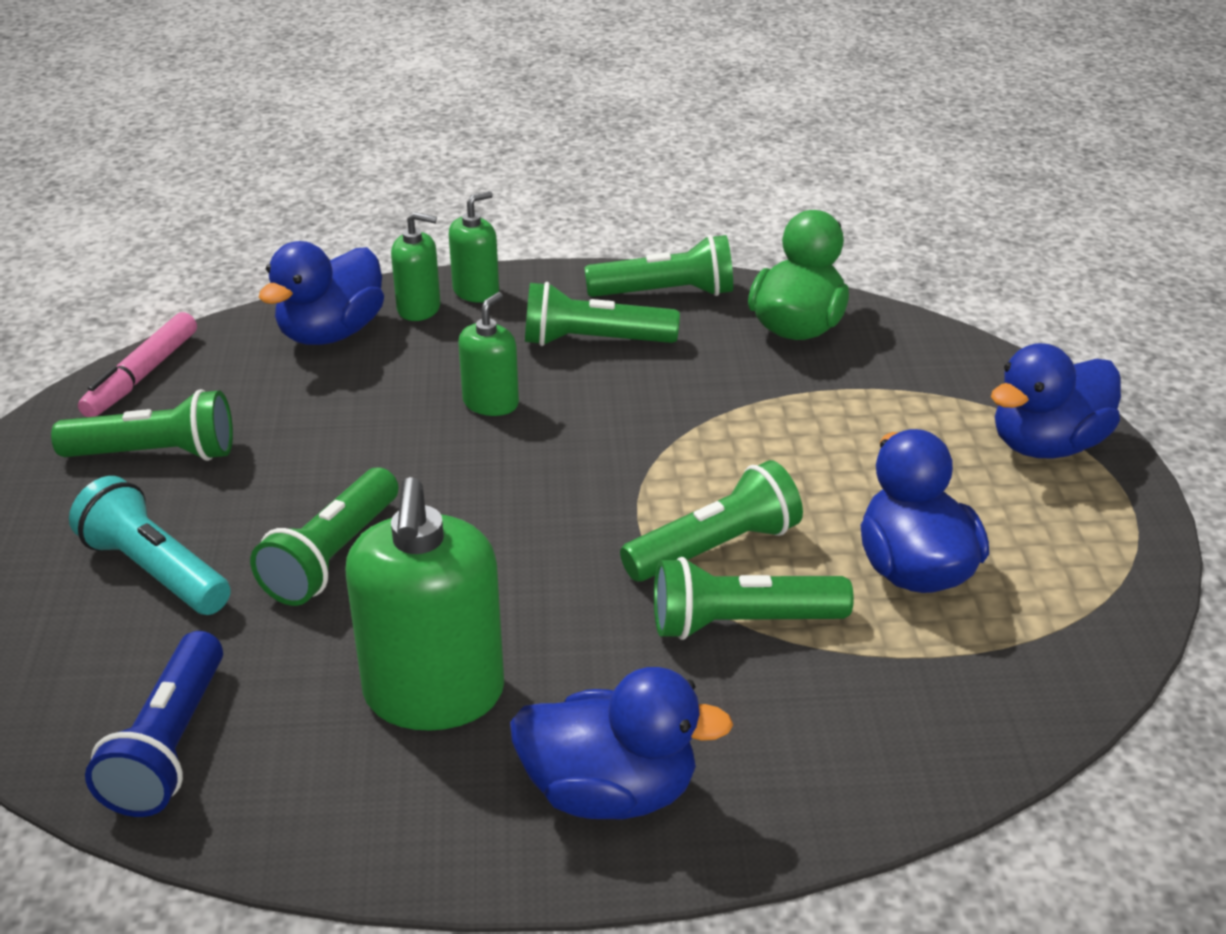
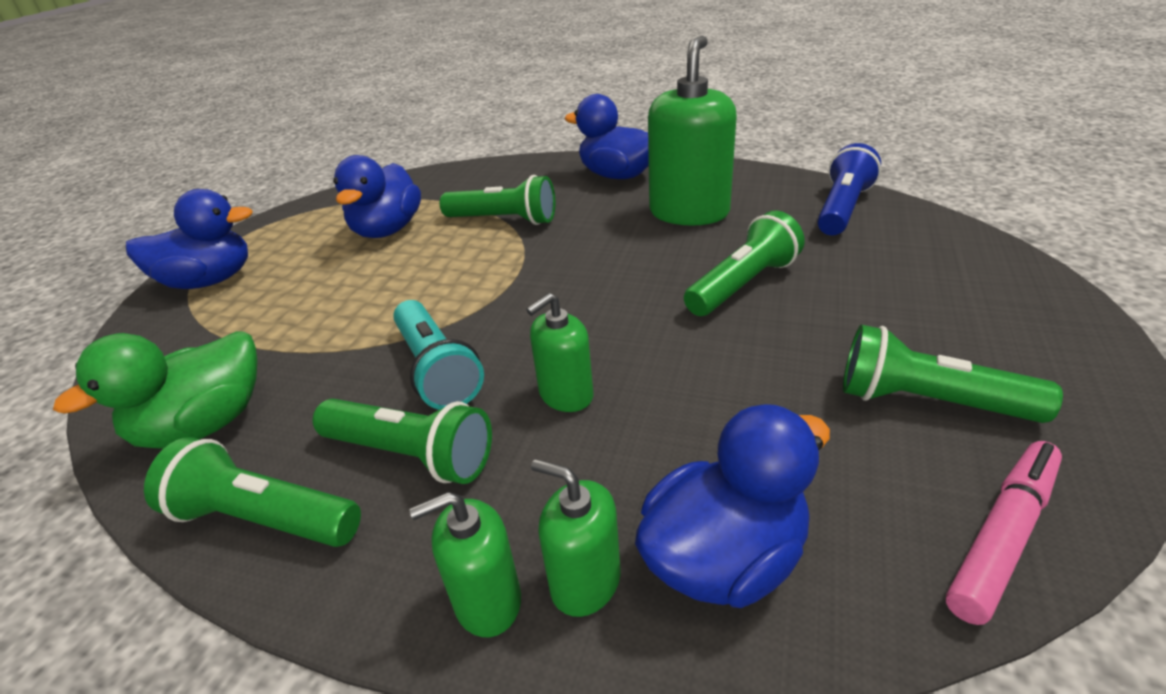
camera: 155 degrees left, 0 degrees up
(155, 570) = (885, 294): turquoise flashlight -> turquoise flashlight (436, 370)
(715, 548) = (482, 254): green flashlight -> none

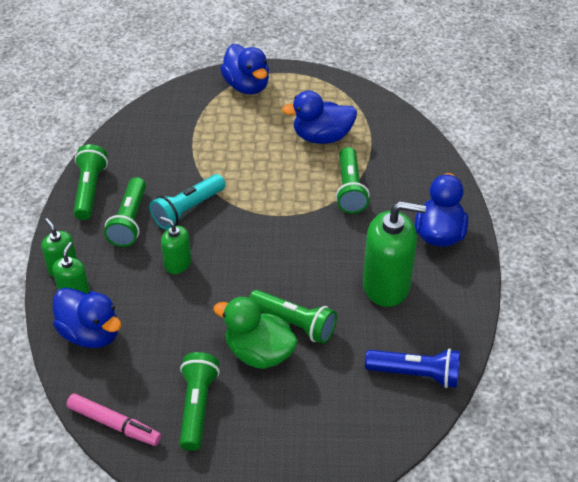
camera: 70 degrees right, 10 degrees up
(205, 425) = (136, 146): green duck -> green duck (259, 353)

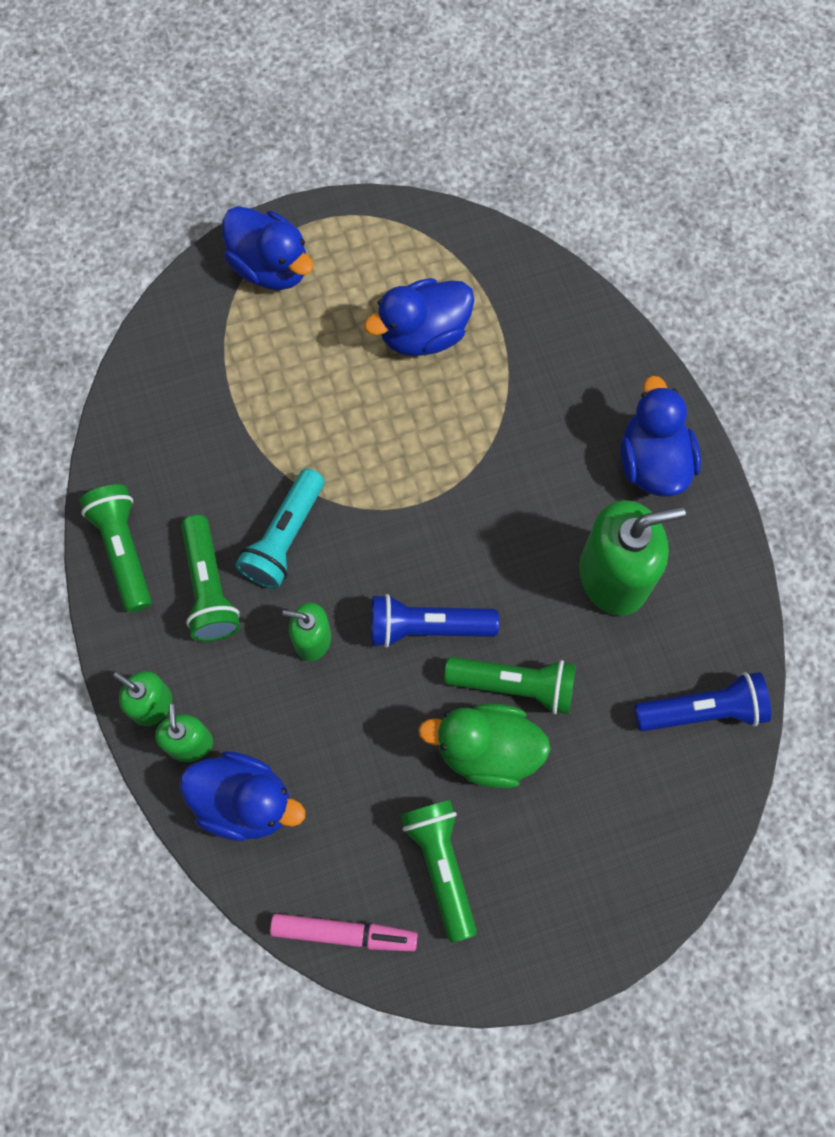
camera: 20 degrees left, 25 degrees up
(252, 277) = (427, 626): none -> blue flashlight
(349, 189) = (501, 421): green flashlight -> none

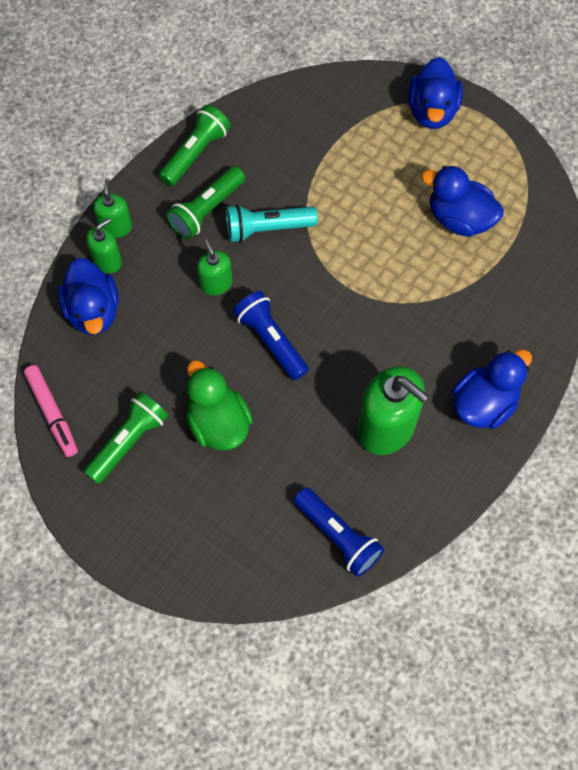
camera: 55 degrees right, 5 degrees down
(514, 685) = (271, 413): green flashlight -> none

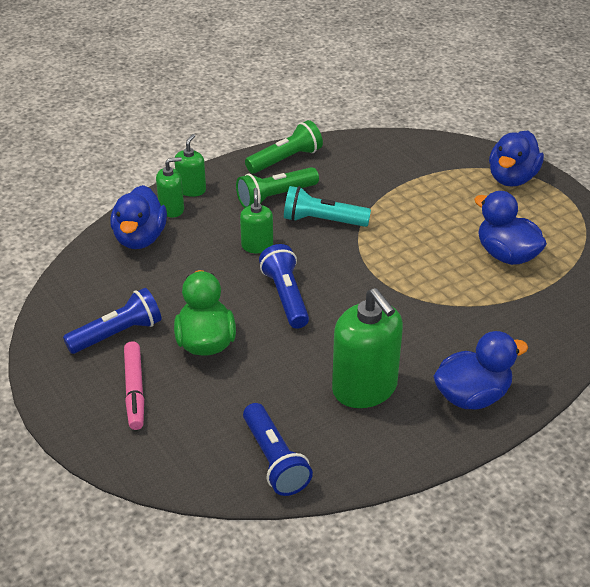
camera: 20 degrees right, 25 degrees down
(52, 413) = (63, 297): pink marker -> pink marker (134, 390)
(129, 441) = (117, 334): green flashlight -> blue flashlight

